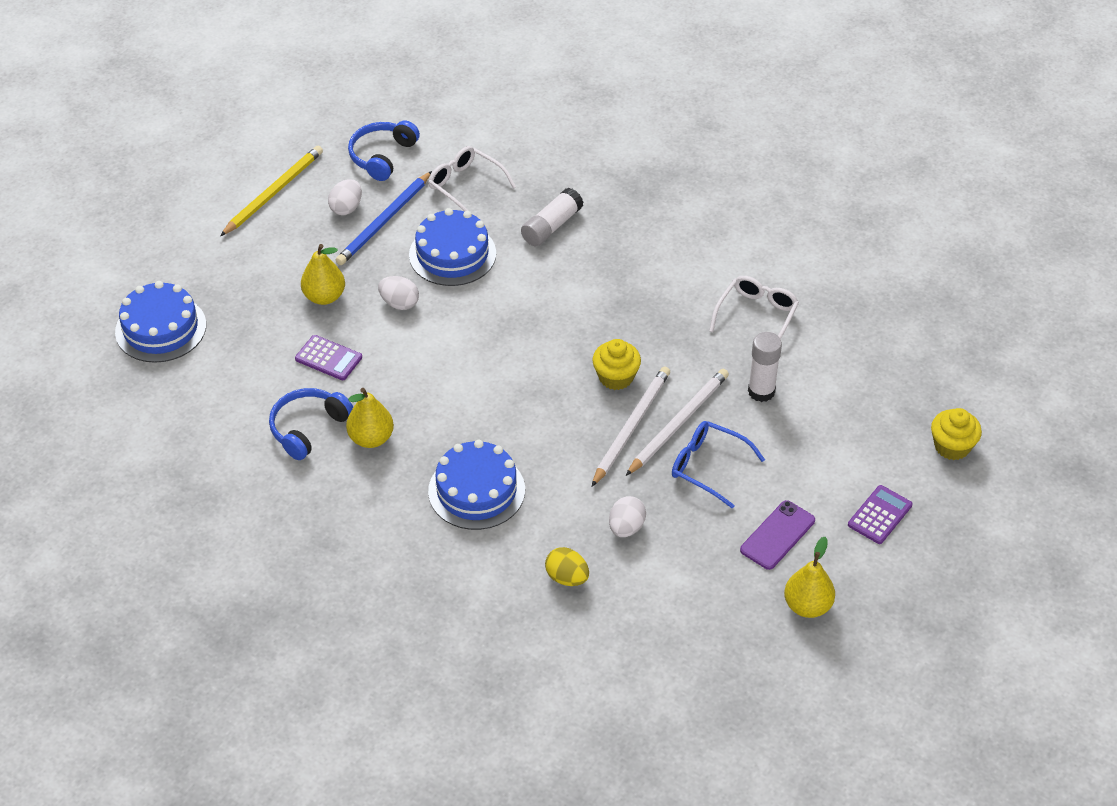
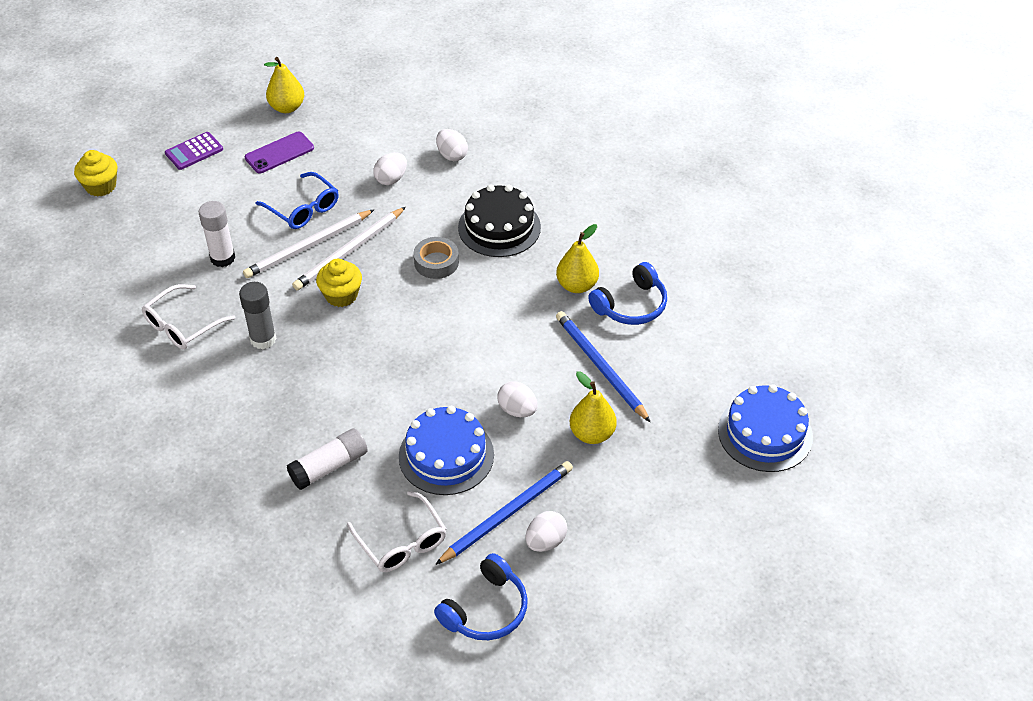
camera: 165 degrees left, 0 degrees up
(274, 192) = (626, 583): yellow pencil -> none
(328, 358) = (600, 367): purple calculator -> blue pencil
(476, 490) = (499, 227): blue cake -> black cake
(531, 433) = (436, 262): none -> grey tape
(567, 578) = (452, 155): yellow egg -> white egg
(670, 319) = (263, 339): none -> grey glue stick

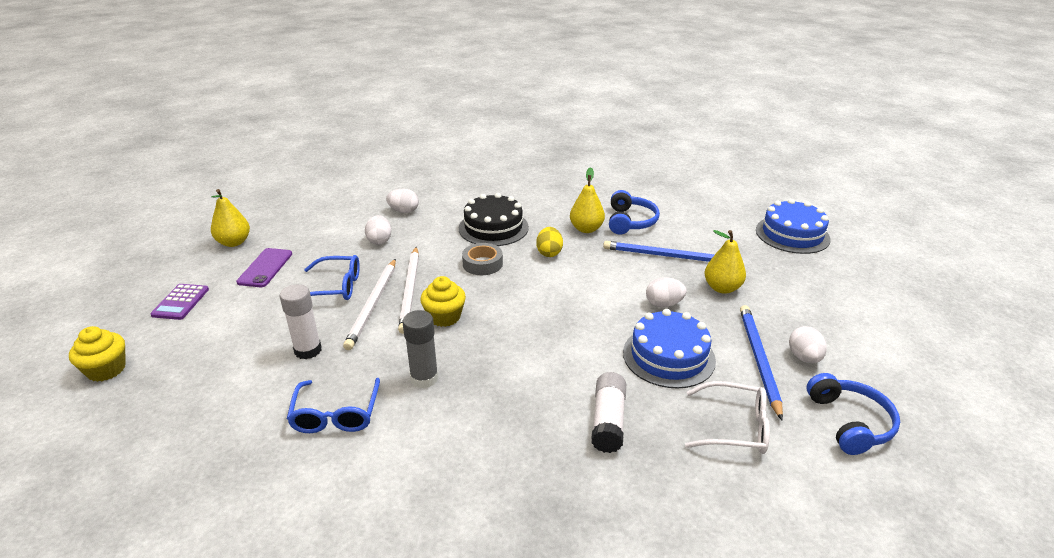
camera: 45 degrees left, 15 degrees down
(183, 325) = (336, 414): white glasses -> blue glasses
(505, 289) = (549, 253): none -> yellow egg

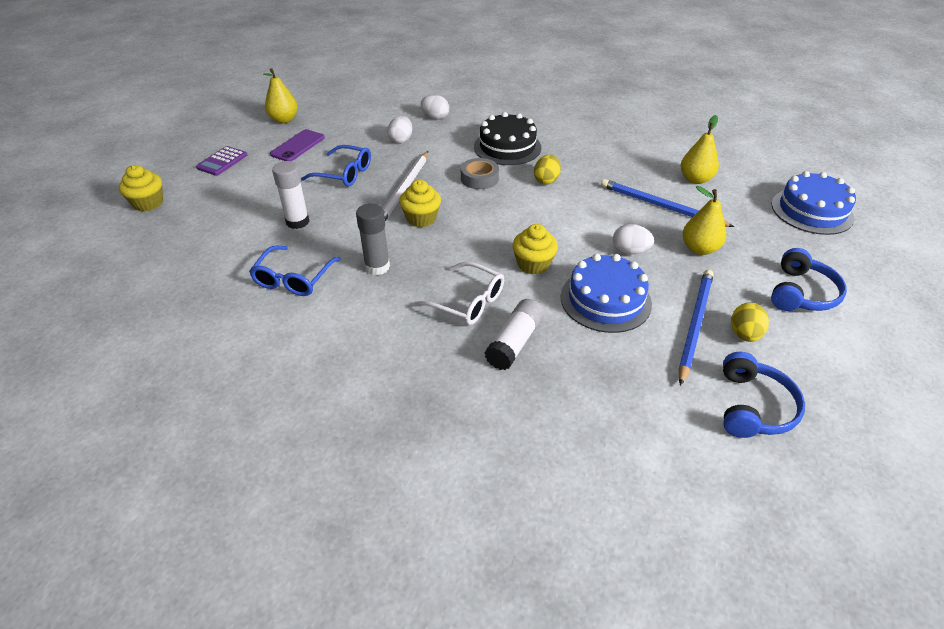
camera: 20 degrees right, 10 degrees up
(373, 305) = (367, 195): white pencil -> none
(582, 337) = (533, 264): none -> yellow cupcake
(586, 229) = (595, 164): yellow pear -> yellow pear (695, 179)
(630, 221) = (643, 165): blue headphones -> blue headphones (801, 293)
(734, 427) = (630, 379): white glasses -> white glasses (467, 301)
(804, 357) = (744, 334): white egg -> yellow egg

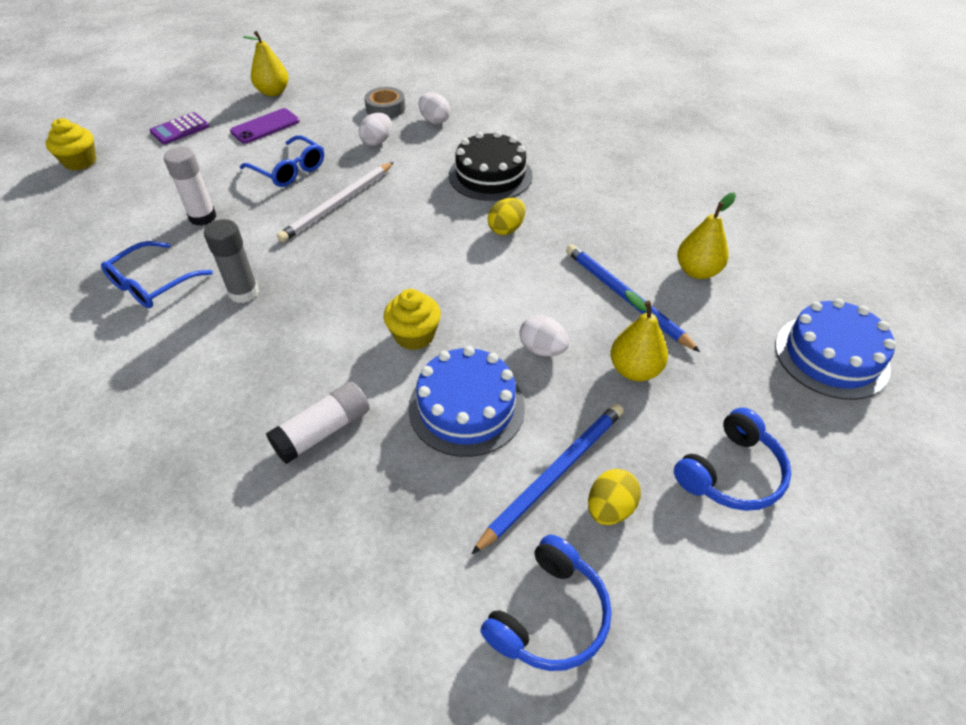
camera: 20 degrees right, 5 degrees up
(421, 218) = (331, 244): yellow cupcake -> none
(467, 301) = (308, 363): white glasses -> none
(479, 178) = (430, 209): grey tape -> grey tape (385, 108)

